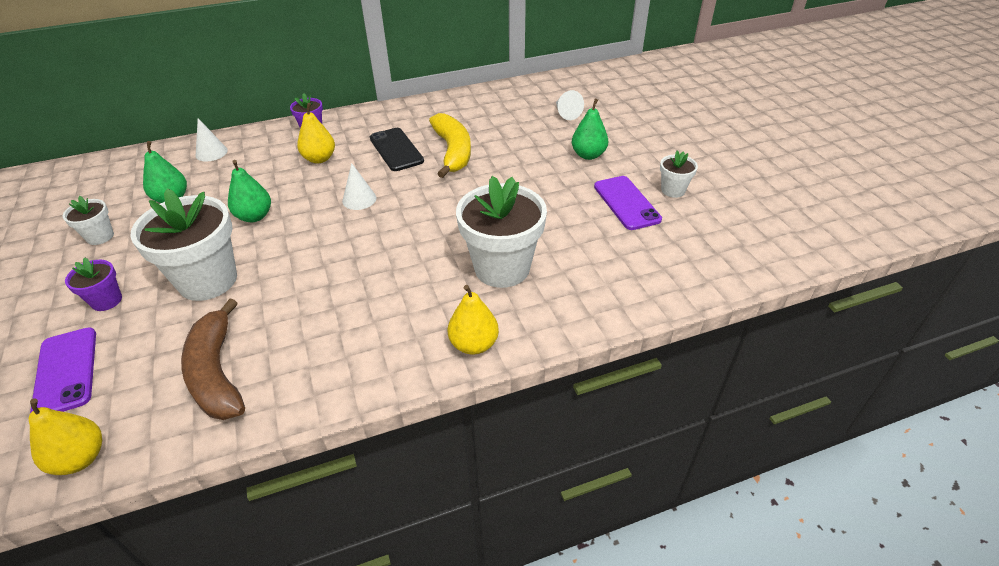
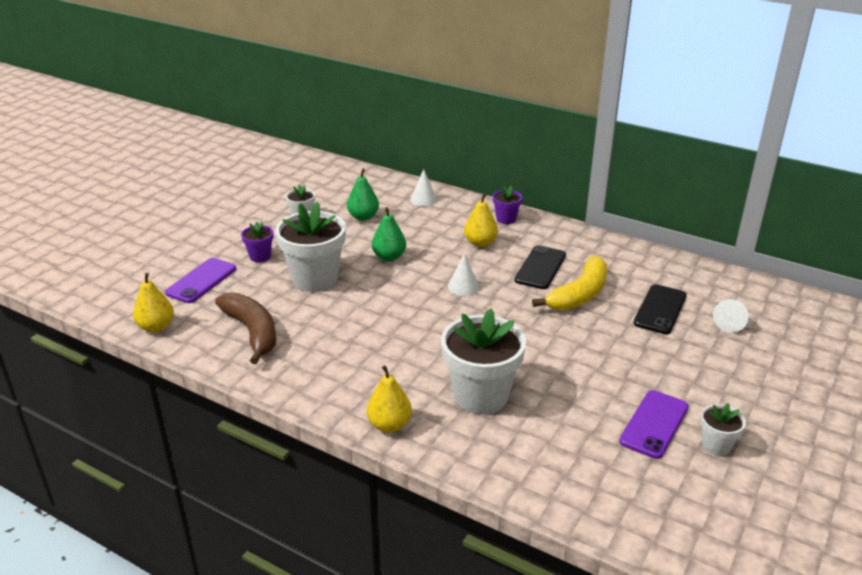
camera: 50 degrees right, 10 degrees down
(217, 373) = (252, 332): brown banana -> brown banana turned 120 degrees clockwise
(517, 130) = (660, 309): none -> black phone
(588, 155) = (688, 368): green pear -> none

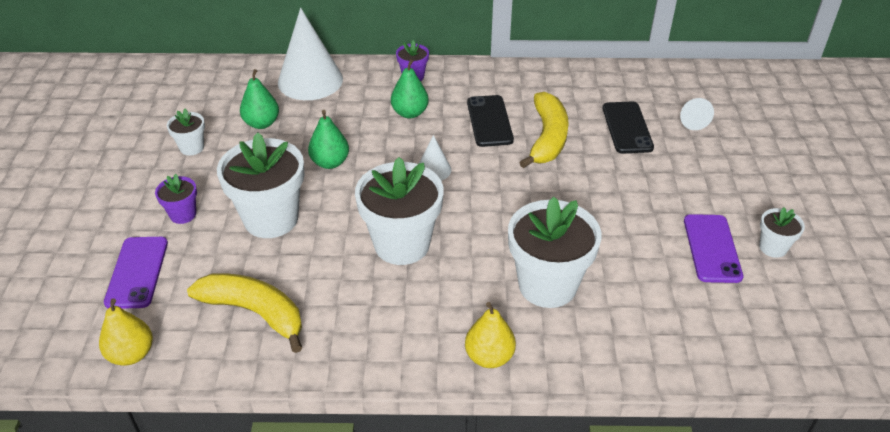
camera: 30 degrees left, 10 degrees up
(252, 332) = (255, 312): brown banana -> yellow banana
(393, 327) = (402, 244): none -> white flower pot
(423, 199) = (310, 80): white cone -> white cone, size x2.08
(480, 243) = (410, 113): yellow pear -> green pear

